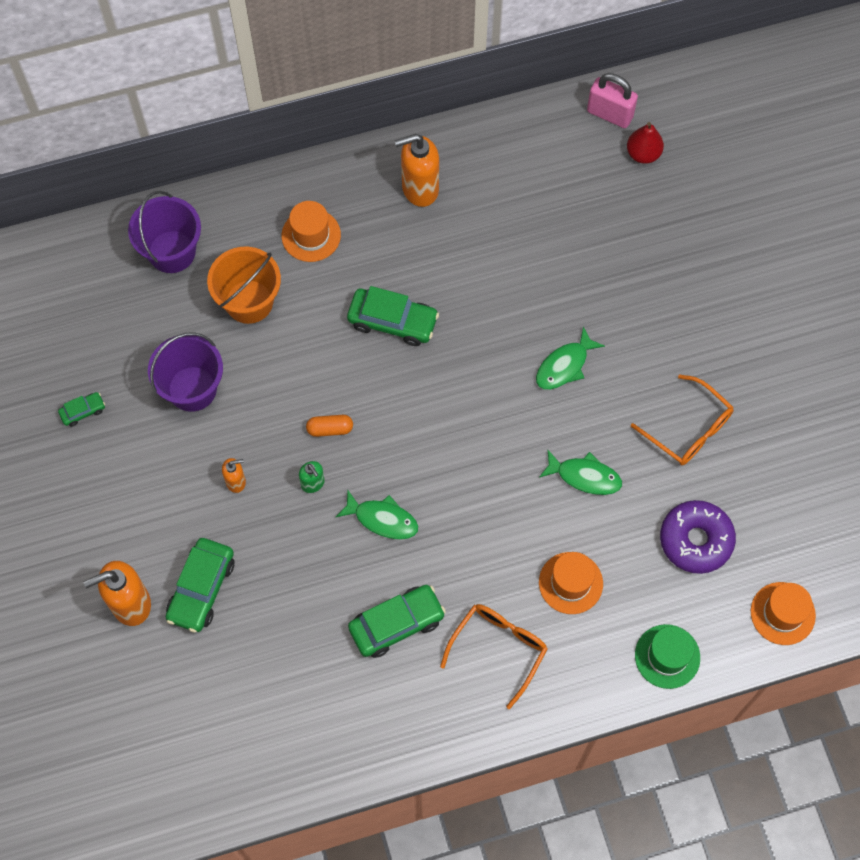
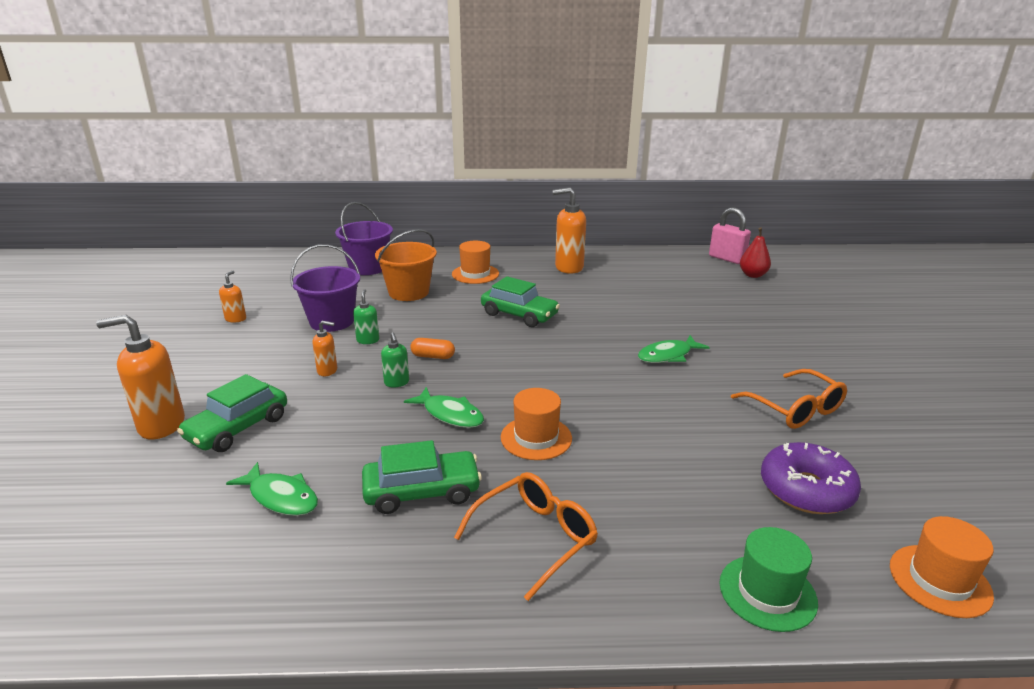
camera: 15 degrees right, 40 degrees down
(83, 411) = (236, 319): green car -> orange soap dispenser
(250, 416) = (368, 340): none -> green soap dispenser
(570, 583) = (643, 497): orange hat -> orange hat (536, 438)
(584, 476) = (675, 421): green fish -> green fish (281, 497)

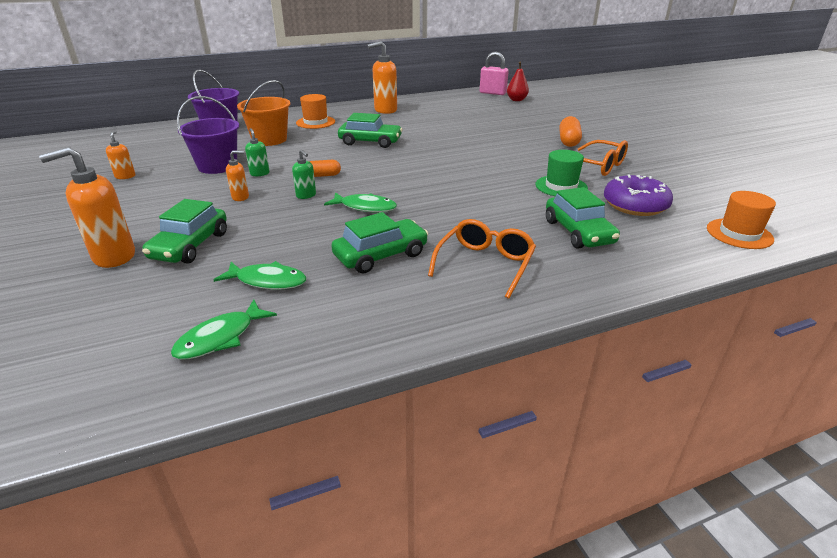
camera: 20 degrees left, 5 degrees up
(536, 438) = (440, 209): orange hat -> none
(668, 355) = (495, 150): green fish -> green fish (220, 338)
(692, 517) = (578, 232): none -> green car
(767, 592) = (652, 260): green hat -> green hat (561, 186)
(781, 358) = (568, 141): none -> orange capsule

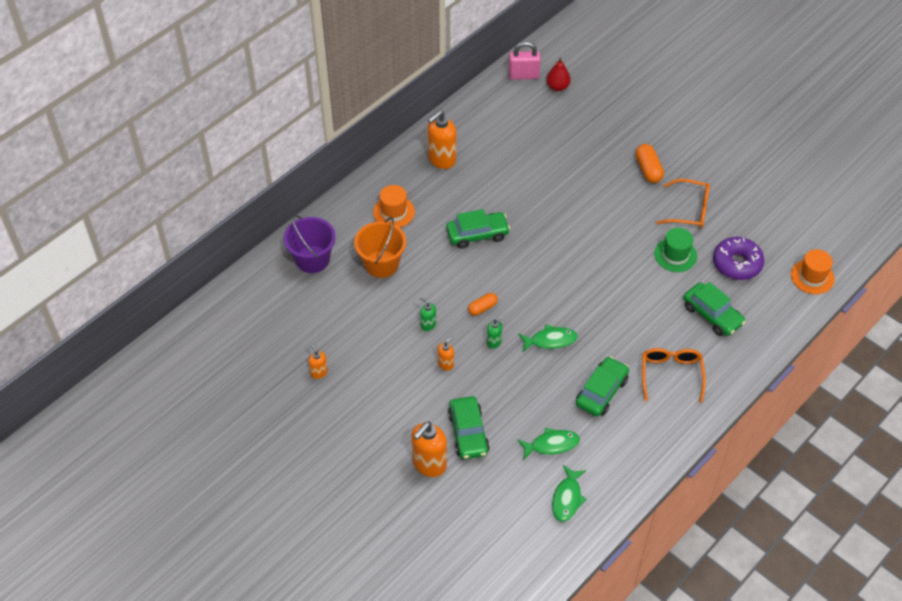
camera: 25 degrees left, 20 degrees up
(217, 166) = (380, 327): purple bucket -> none

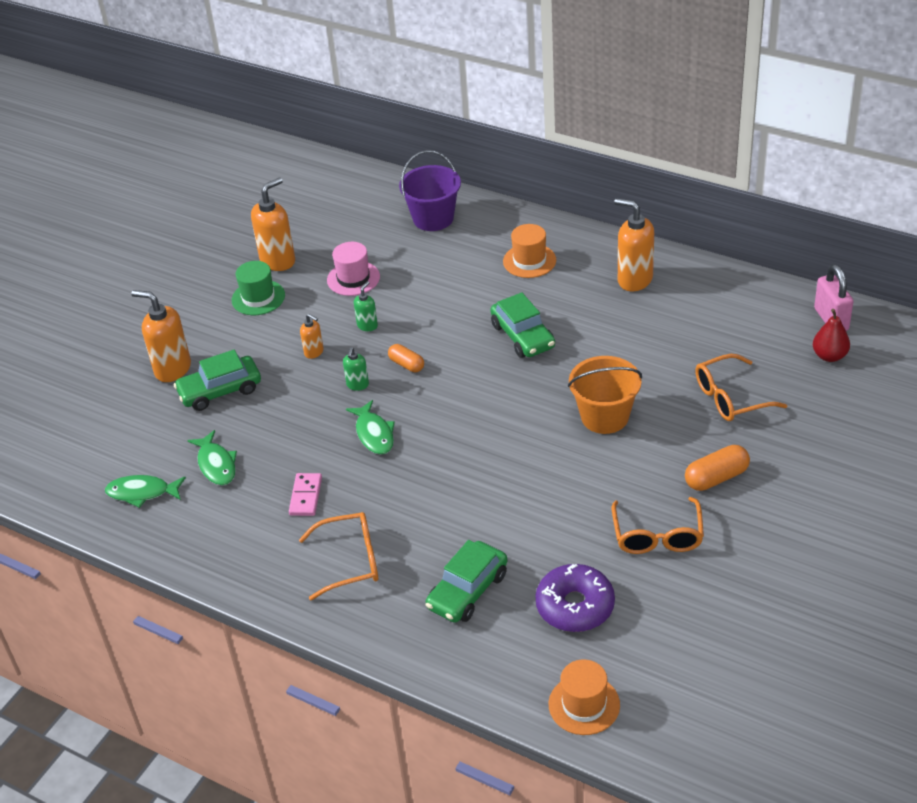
camera: 80 degrees right, 10 degrees down
(319, 372) = (278, 261): orange soap dispenser -> orange soap dispenser, size x1.93
(366, 324) = (353, 278): none -> pink hat
(381, 264) = (445, 270): orange bucket -> orange bucket (604, 416)
(579, 143) = (731, 397): none -> orange glasses
(601, 392) = (305, 496): green car -> pink domino
(675, 255) = (564, 533): green hat -> green hat (258, 298)

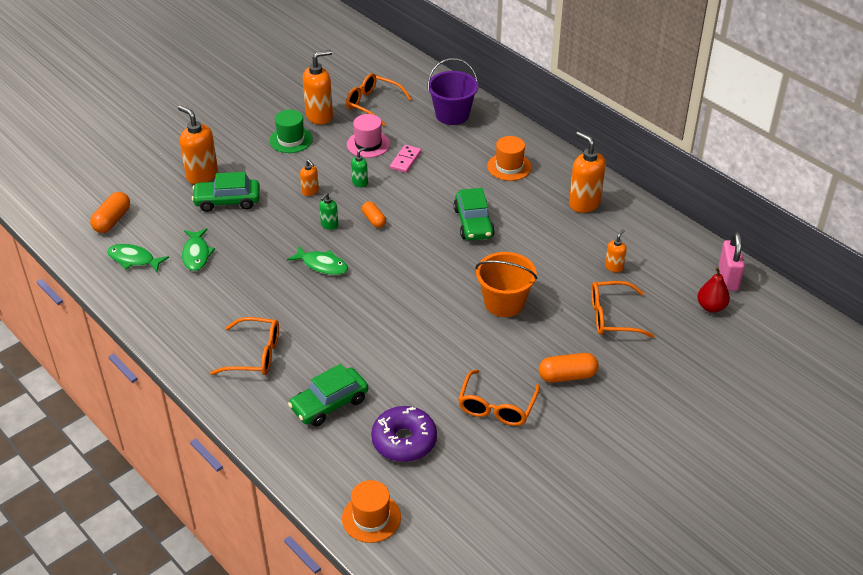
camera: 15 degrees right, 0 degrees up
(90, 454) = (112, 220): none -> orange capsule
(305, 496) = (248, 297): pink domino -> pink domino (405, 160)
(334, 230) = (373, 104): none -> orange glasses
(374, 434) = (322, 265): green fish -> green fish turned 60 degrees counterclockwise
(704, 342) = (614, 267): none -> orange soap dispenser

